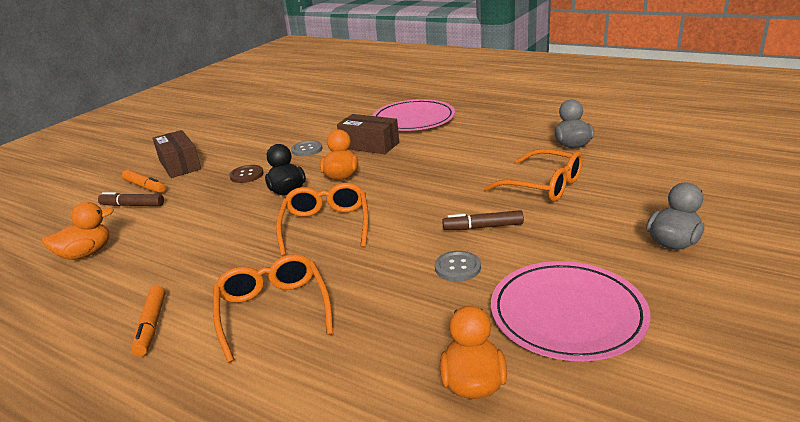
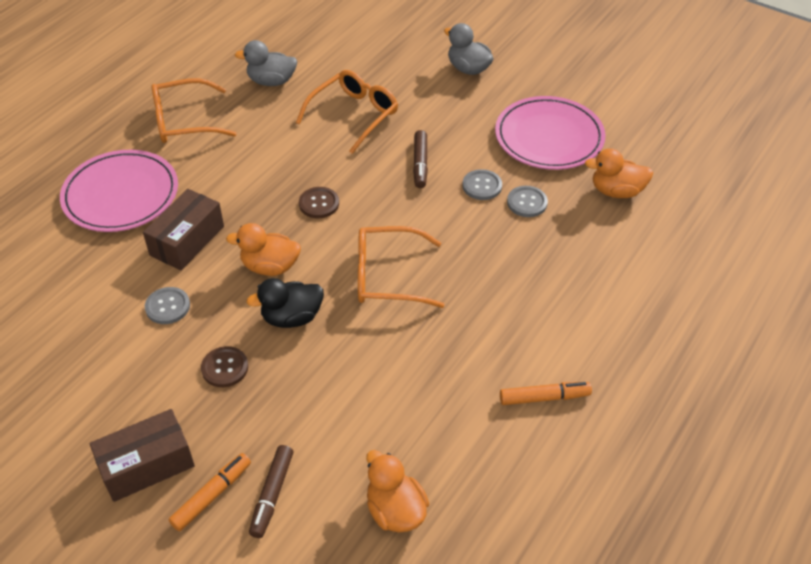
camera: 90 degrees left, 20 degrees up
(273, 311) = (530, 306): orange glasses -> orange glasses (185, 121)
(415, 185) = (319, 204): none -> brown button
(435, 301) = (527, 202): none -> grey button

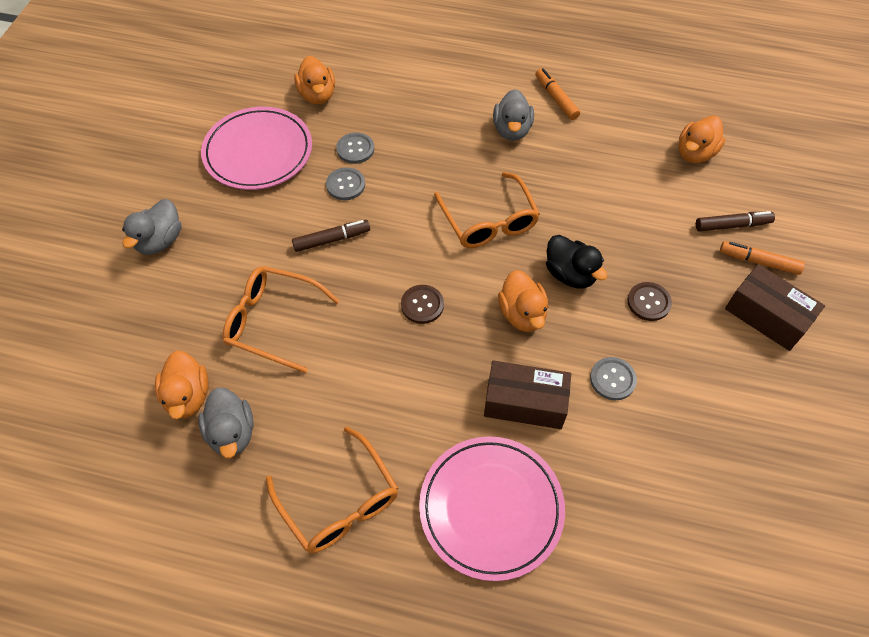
camera: 110 degrees left, 10 degrees up
(314, 66) = (188, 396): none -> orange duck
(506, 336) = (512, 130): none -> grey duck

